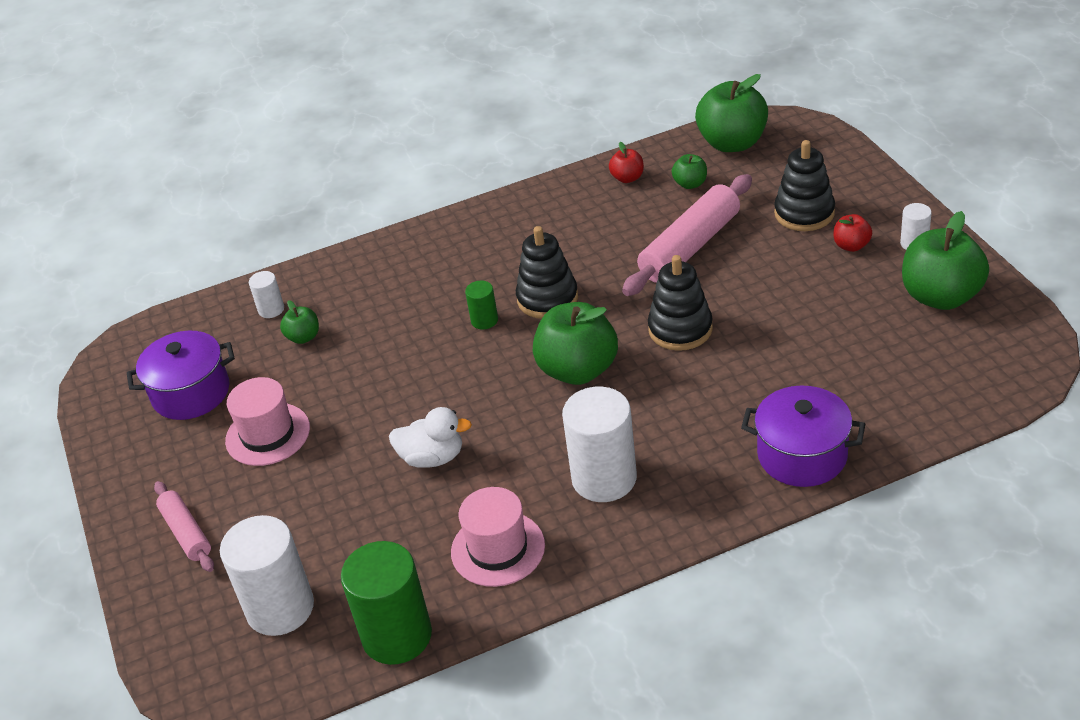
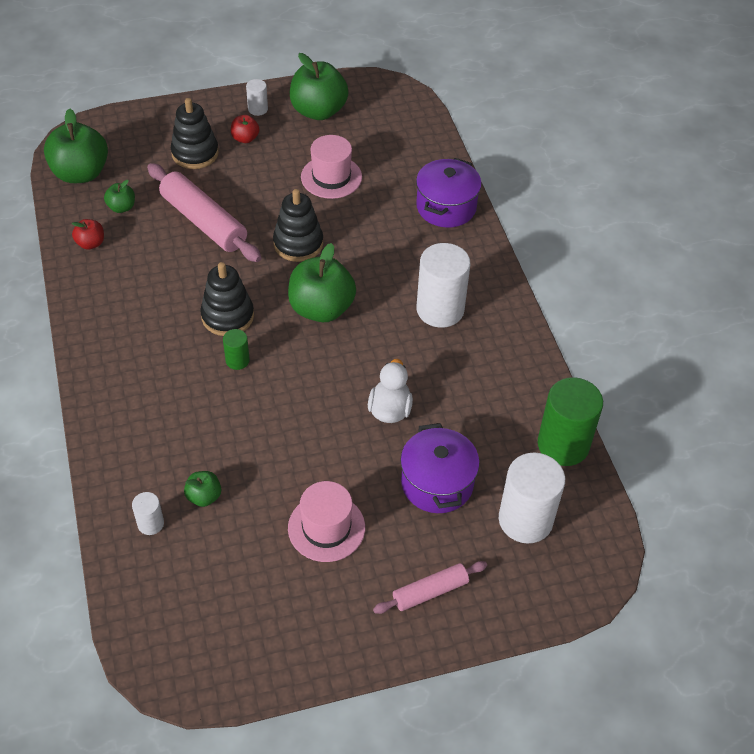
camera: 90 degrees left, 10 degrees up
(191, 393) = (248, 594): purple pot -> purple pot (437, 483)
(498, 549) = (493, 378): pink hat -> pink hat (331, 177)

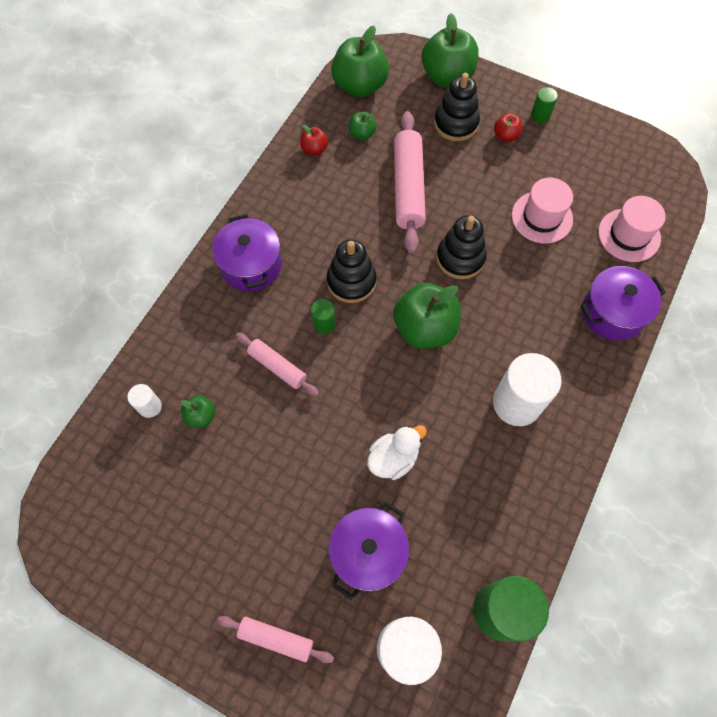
camera: 45 degrees right, 15 degrees up
(128, 362) = (251, 265): none -> purple pot
(231, 416) = (277, 367): none -> pink rolling pin
(258, 109) = (540, 116): white cylinder -> green cylinder
(318, 111) = (588, 150): green apple -> green apple (447, 77)
(326, 527) = (256, 516): pink hat -> pink hat (629, 235)

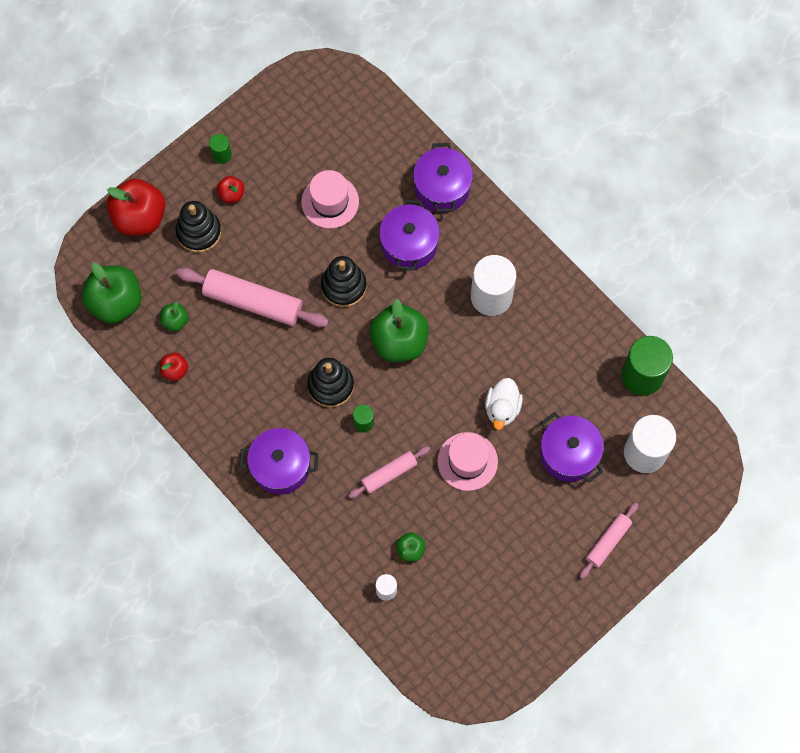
camera: 70 degrees left, 5 degrees up
(393, 458) = (502, 408): white duck -> white duck turned 150 degrees counterclockwise
(447, 77) = (139, 217): green apple -> red apple
(534, 302) = (409, 244): none -> purple pot
(629, 235) = (376, 139): pink hat -> pink hat (467, 461)

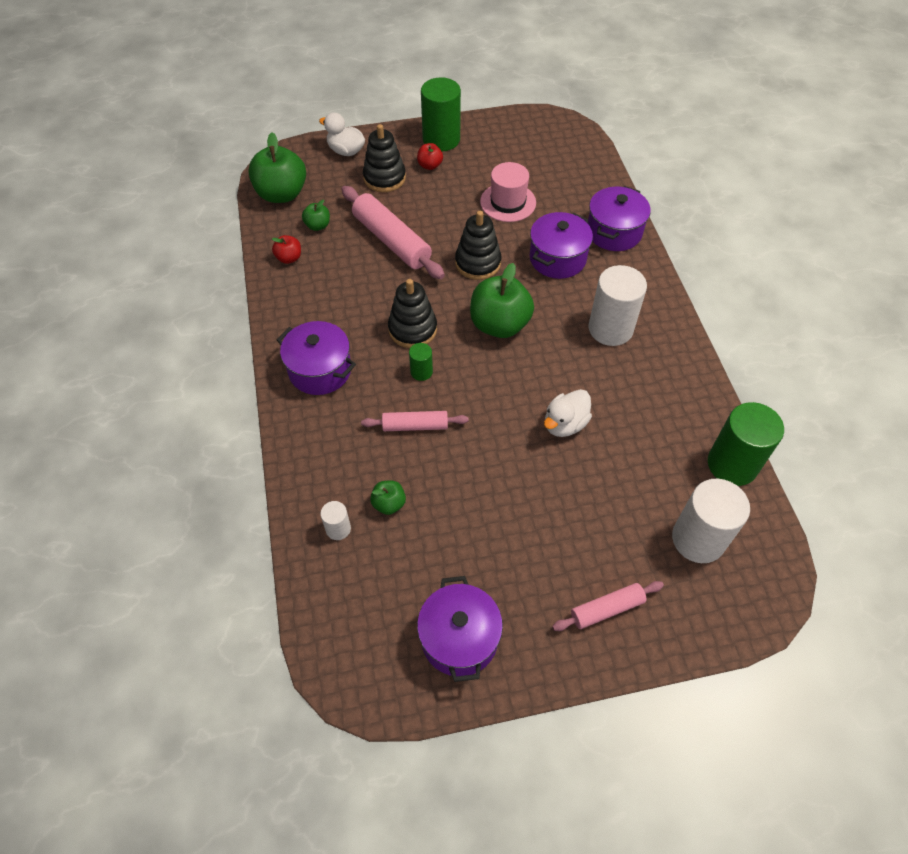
camera: 30 degrees right, 15 degrees down
(139, 217) = (346, 151): red apple -> white duck
(221, 155) = (441, 139): green cylinder -> green cylinder, size x2.09
(467, 461) = (500, 453): pink hat -> none
(569, 454) = (611, 498): purple pot -> purple pot (459, 638)

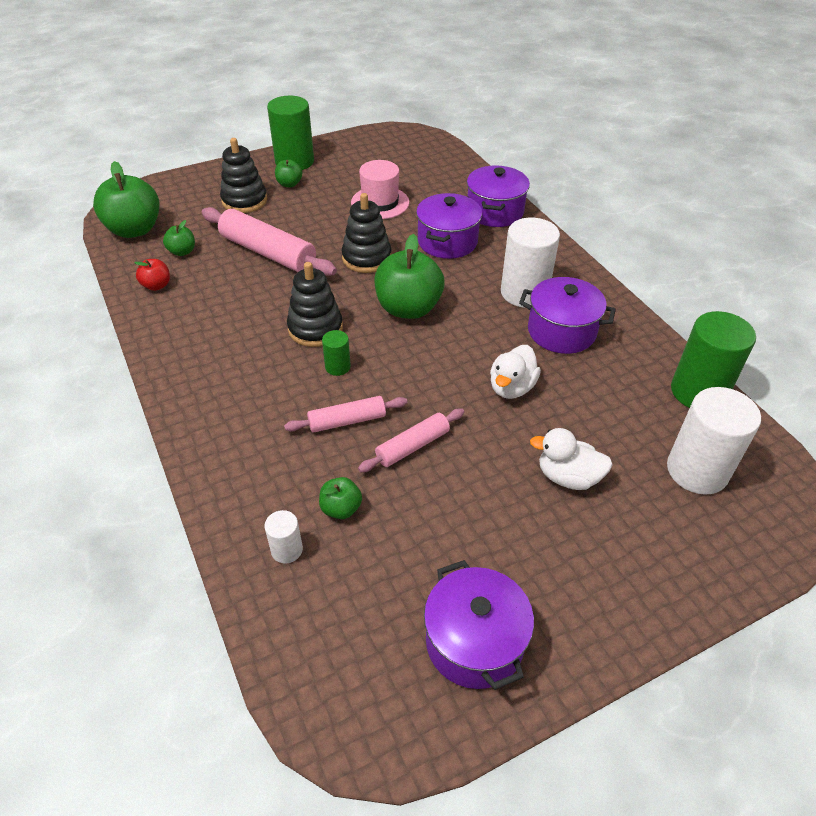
camera: 15 degrees left, 10 degrees down
(320, 370) = (220, 386): purple pot -> purple pot (561, 331)
(346, 151) = (196, 184): white duck -> white duck (568, 477)
(430, 165) = (289, 184): red apple -> green apple
(606, 609) = (631, 566): pink rolling pin -> pink rolling pin (412, 446)

